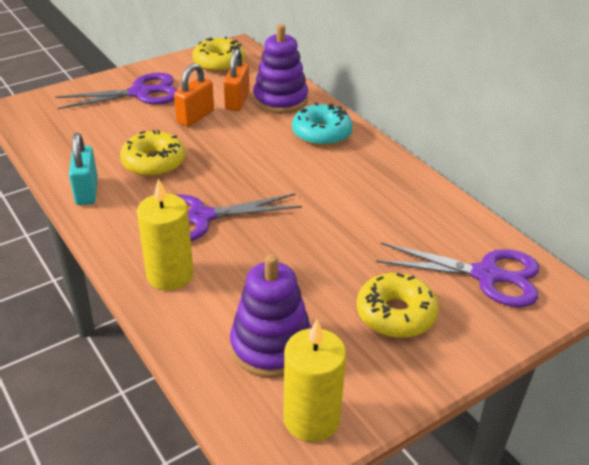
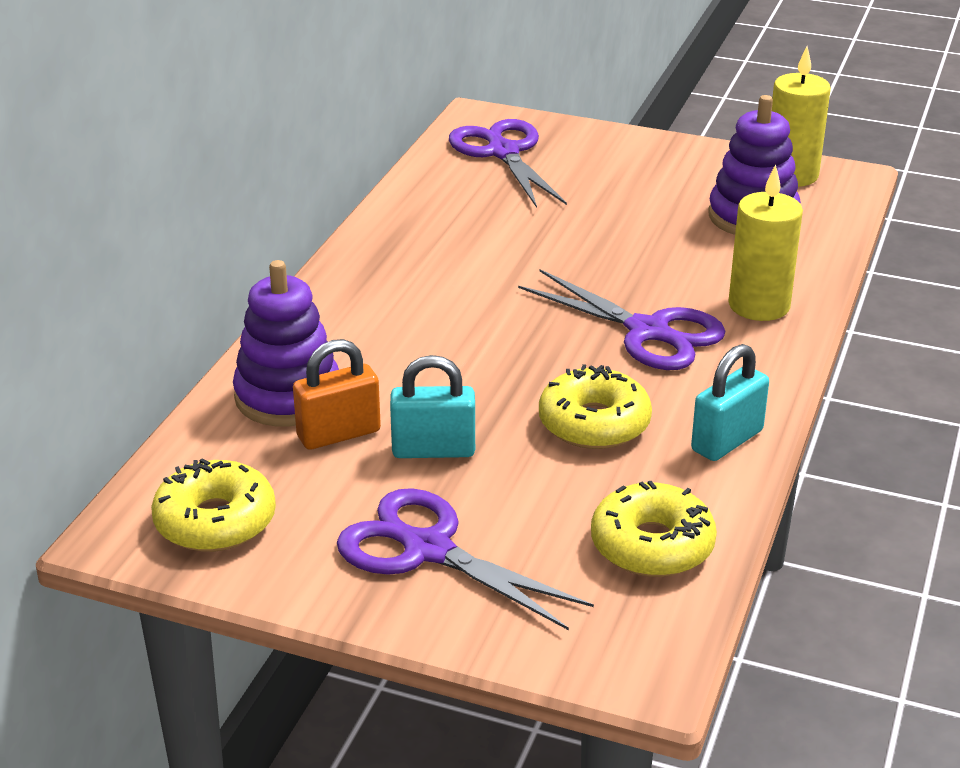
camera: 125 degrees left, 5 degrees down
(195, 117) = (433, 450): orange padlock -> turquoise padlock
(321, 133) = (348, 325): turquoise donut -> none
(395, 314) = (622, 177): yellow donut -> yellow donut (652, 545)

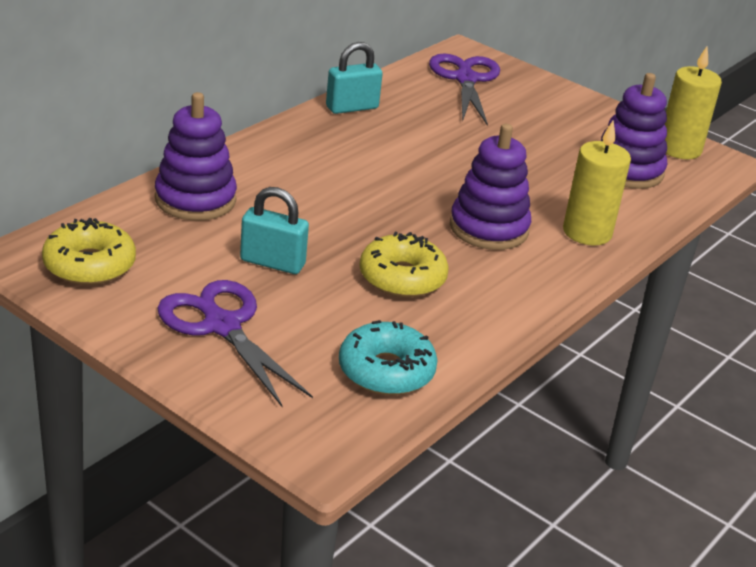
camera: 15 degrees right, 0 degrees up
(339, 434) = (213, 233): orange padlock -> none
(649, 332) = (488, 228): purple scissors -> purple stacking toy
(652, 545) = (386, 371): yellow donut -> turquoise donut
(727, 441) = (494, 317): turquoise padlock -> turquoise padlock (352, 108)

